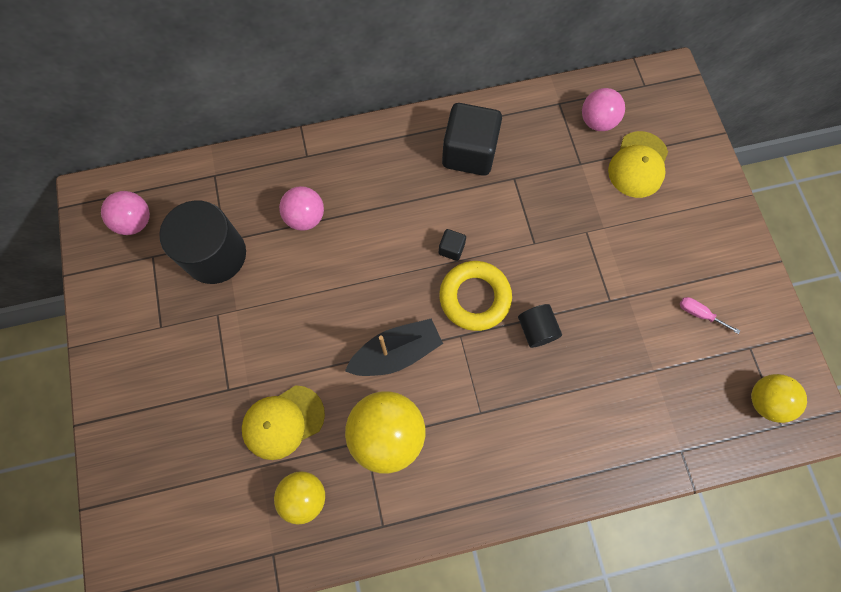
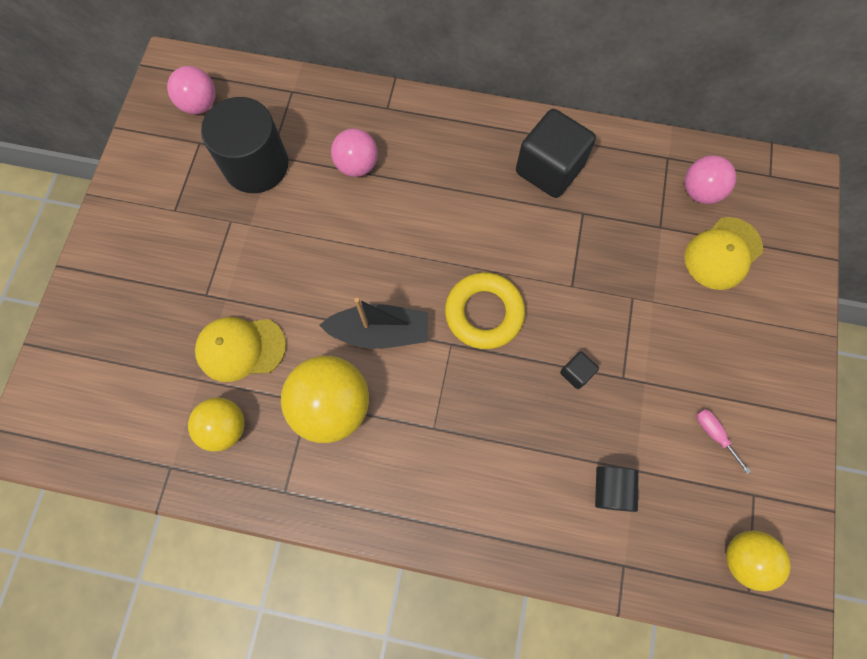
camera: 25 degrees right, 0 degrees up
(451, 249) = (484, 255): black cube -> black cube (576, 373)
(536, 330) = (531, 372): black cylinder -> black cylinder (611, 489)

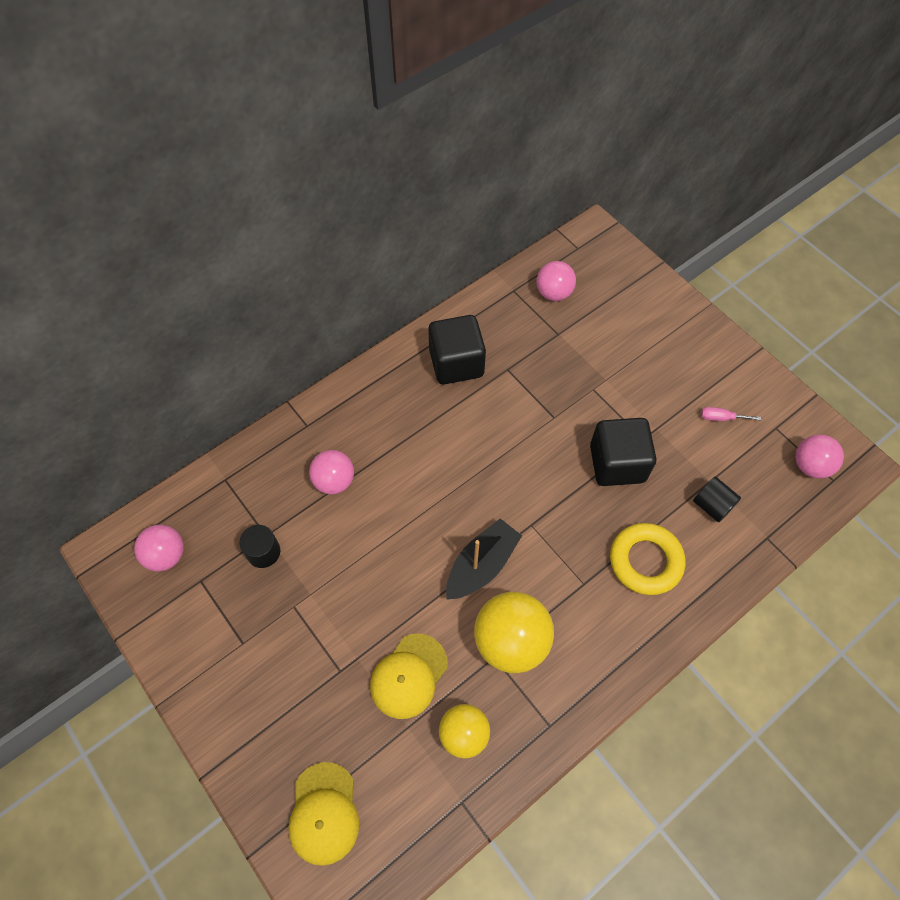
camera: 50 degrees left, 10 degrees down
(256, 165) = (263, 552): black cylinder -> black cylinder, size x0.51
(484, 313) = (526, 486): yellow ring -> yellow ring (645, 561)
(576, 373) = (617, 463): black cube -> black cube, size x2.32
(722, 253) = (607, 316): yellow cap -> yellow cap (324, 813)
(743, 558) = (810, 466): yellow ball -> pink ball

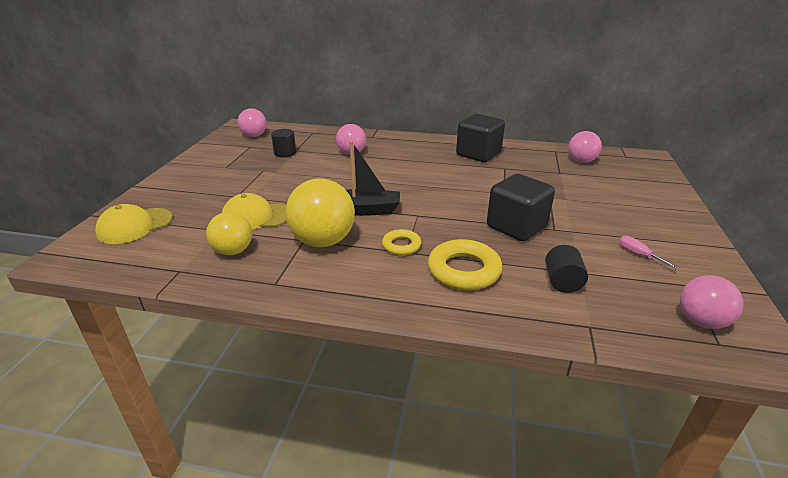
camera: 50 degrees right, 30 degrees down
(572, 580) = (401, 245): none -> yellow ring

